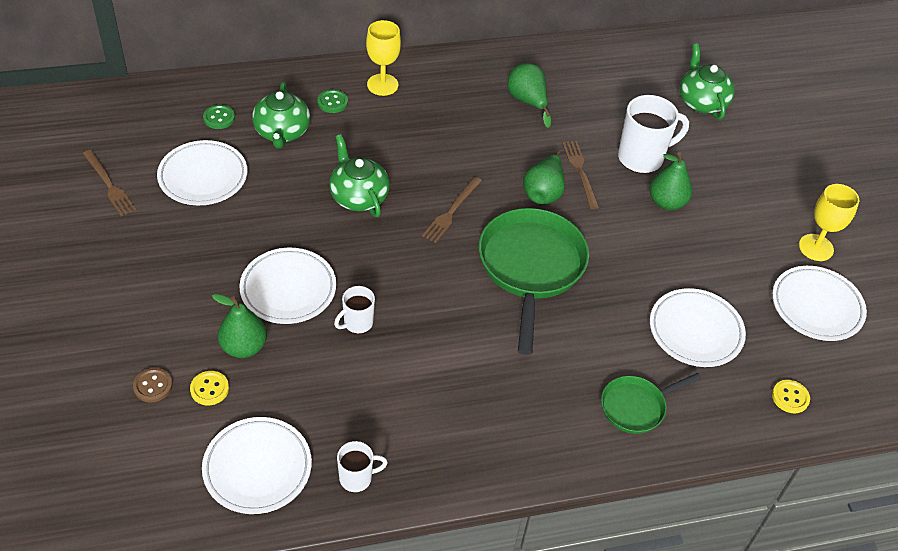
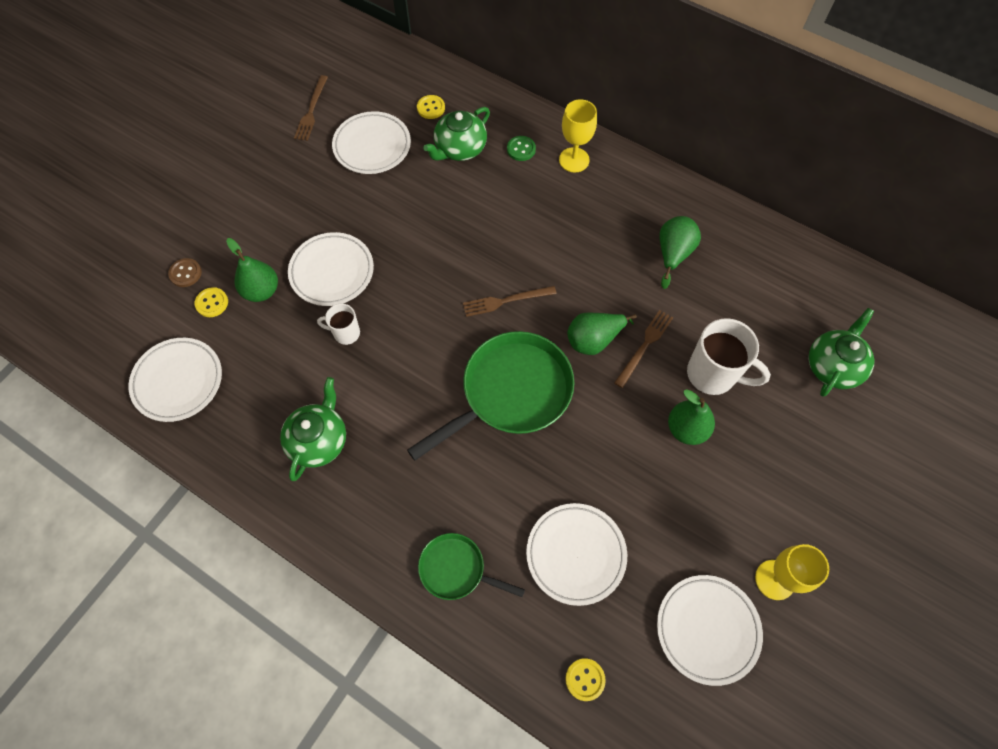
camera: 50 degrees right, 15 degrees up
(219, 118) = (431, 108): green button -> yellow button
(357, 478) = (222, 442): white mug -> none
(358, 196) = (454, 238): green teapot -> green teapot (319, 440)

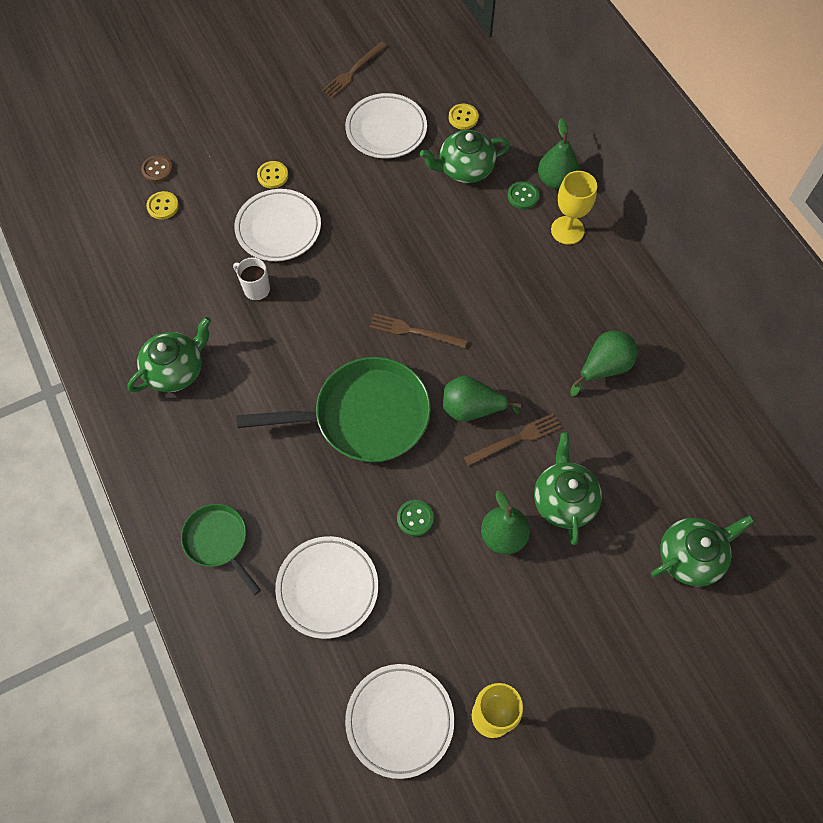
camera: 30 degrees right, 0 degrees up
(178, 381) = (96, 260): white plate -> none
(261, 291) = (209, 216): green pear -> green pear (556, 180)
(585, 679) = (265, 696): yellow button -> yellow button (273, 175)
(608, 454) = (415, 518): none -> green button
(713, 374) = (564, 500): white mug -> green teapot

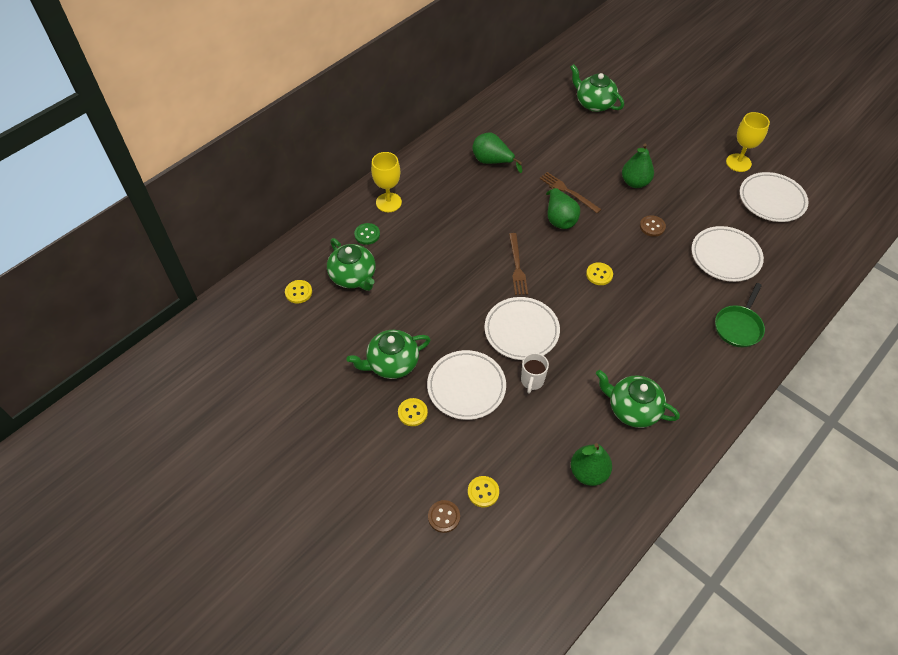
camera: 110 degrees left, 10 degrees down
(353, 71) = (267, 391): brown fork -> none
(364, 416) = (599, 274): green pan -> yellow button
(386, 129) = (330, 343): white plate -> white plate (521, 331)
(415, 518) = (652, 227): green button -> brown button
(556, 180) = (344, 219): green pear -> green pear (588, 472)
(564, 500) = (594, 161): green teapot -> green teapot (392, 363)

